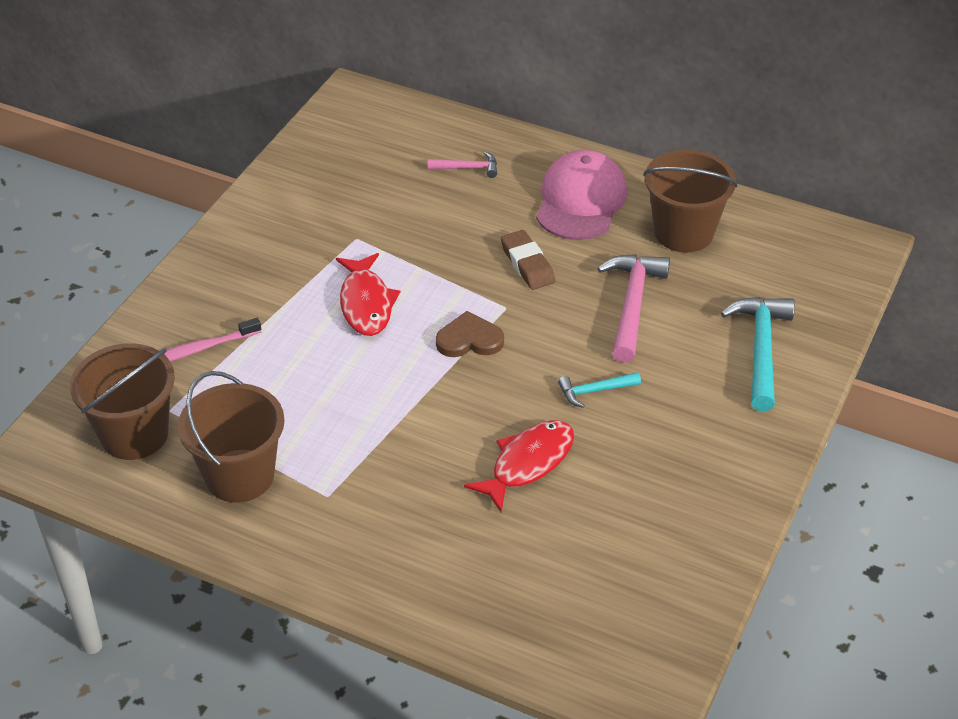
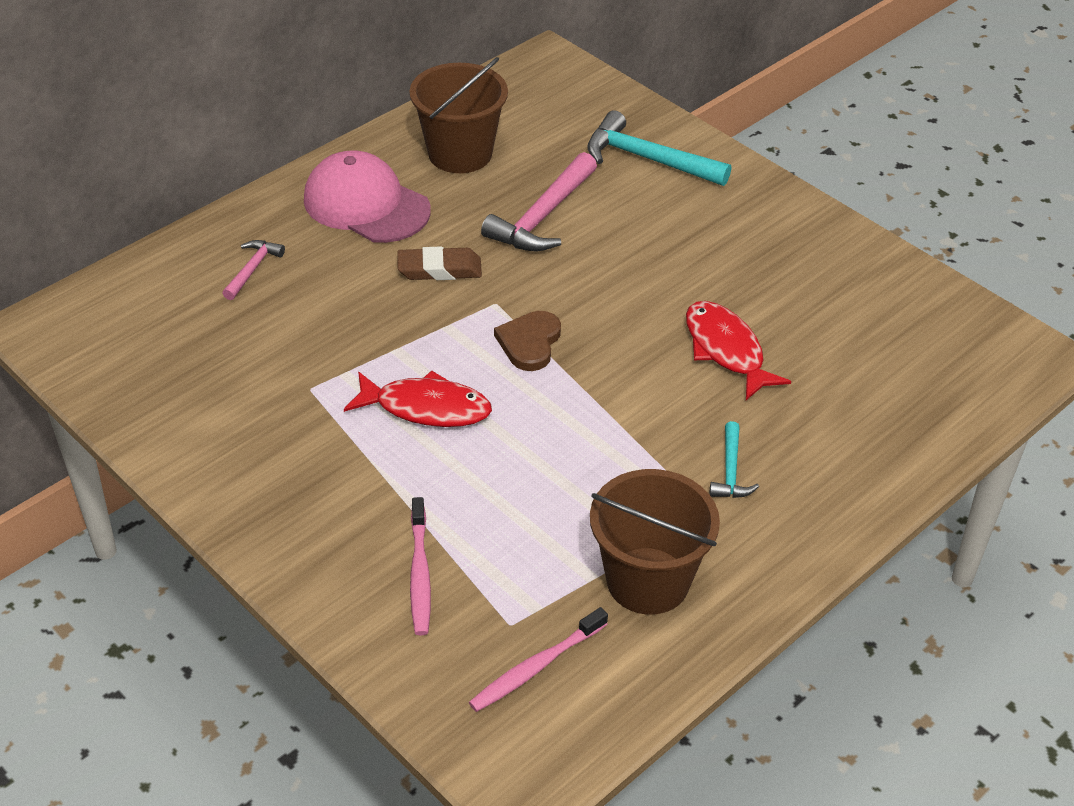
camera: 70 degrees left, 0 degrees up
(134, 434) = (536, 667): brown bucket -> pink toothbrush
(594, 391) = (649, 277): turquoise hammer -> turquoise hammer (730, 471)
(632, 304) = (542, 217): pink hammer -> pink hammer turned 90 degrees counterclockwise

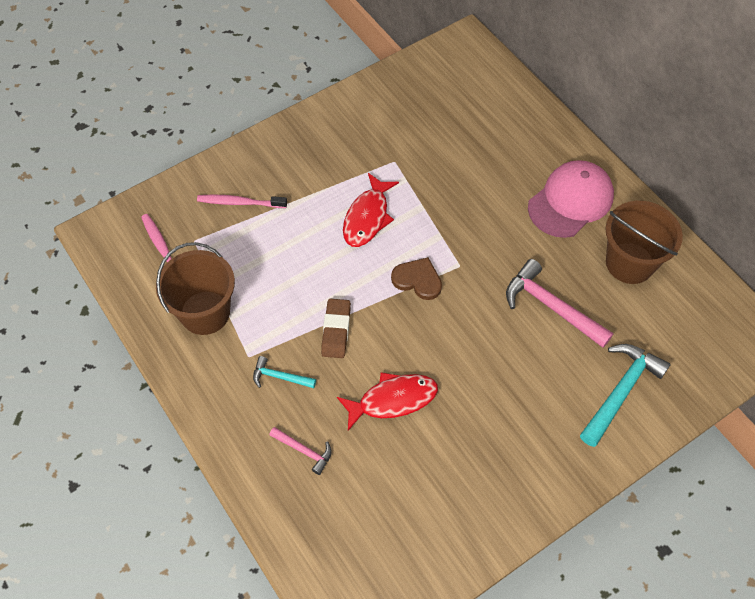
camera: 100 degrees right, 15 degrees up
(253, 269) = (507, 137): pink hammer -> pink hammer (304, 451)
(439, 269) = (497, 237): brown eraser -> brown eraser (336, 330)

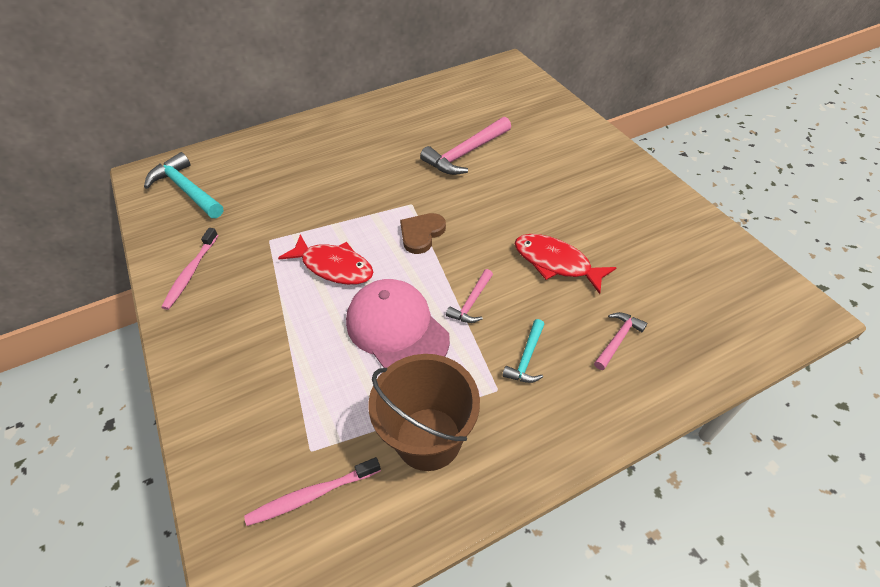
camera: 80 degrees left, 10 degrees down
(240, 202) = (268, 391): pink toothbrush -> pink toothbrush (191, 273)
(336, 330) = (471, 303): brown eraser -> pink hammer
(393, 400) = (556, 263): red fish -> red fish turned 45 degrees counterclockwise
(570, 201) = (362, 132): pink cap -> pink cap (397, 329)
(621, 391) = (547, 127): turquoise hammer -> turquoise hammer (186, 189)
(629, 263) = (431, 110): brown bucket -> none

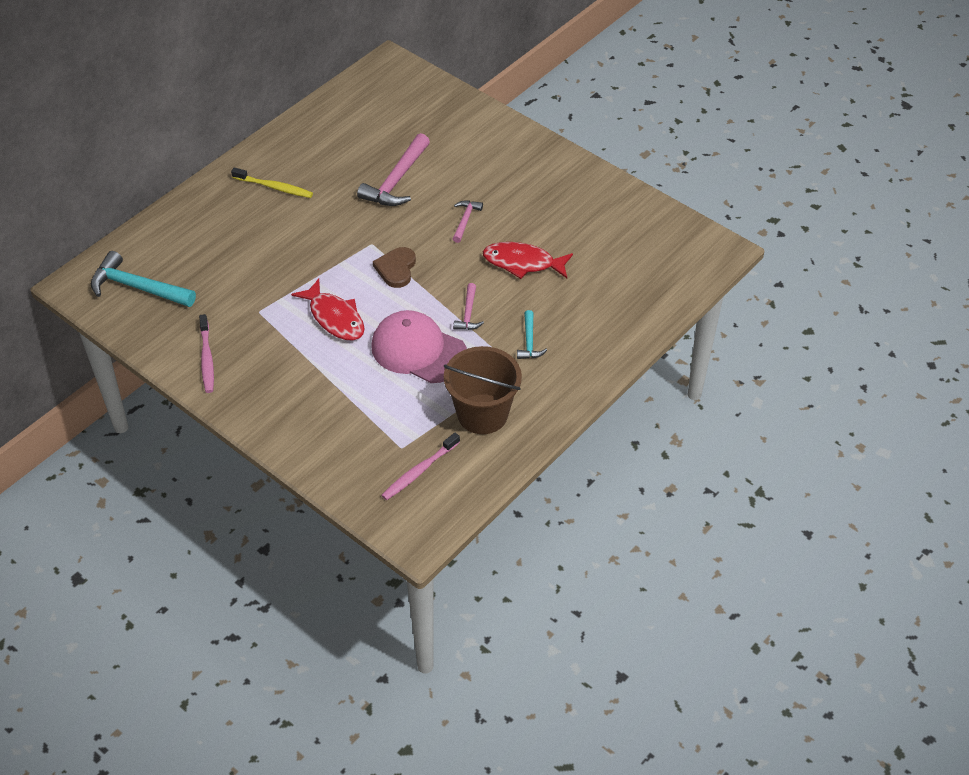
camera: 25 degrees left, 0 degrees up
(334, 267) = (334, 318): red fish -> red fish turned 45 degrees clockwise
(356, 135) = (274, 187): none -> yellow toothbrush
(618, 339) = (591, 309): pink hammer -> pink hammer (465, 220)

